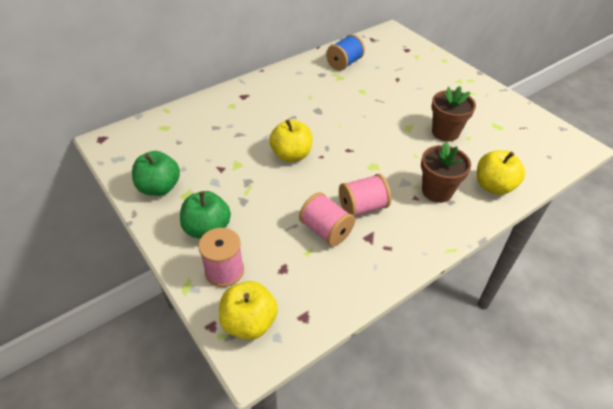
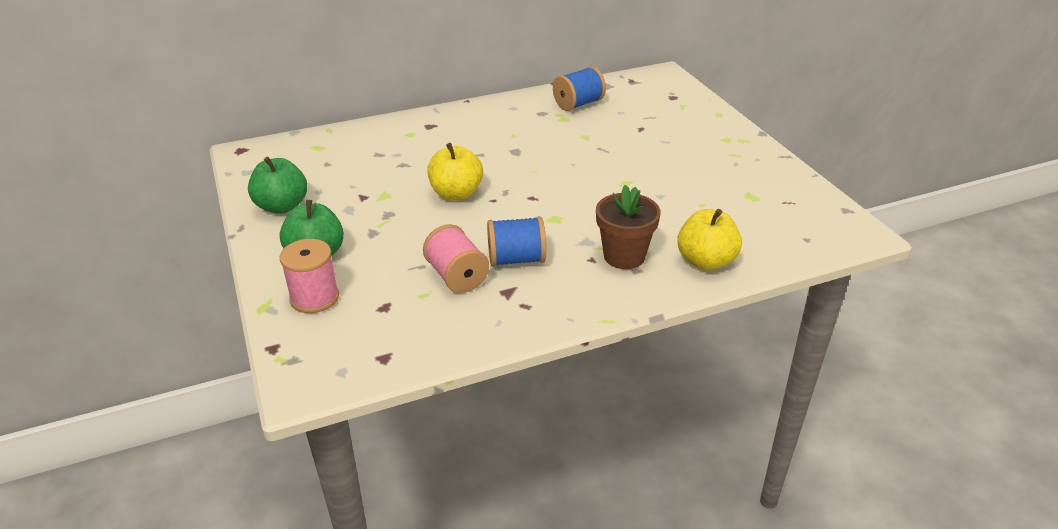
camera: 15 degrees right, 10 degrees down
(249, 322) = (317, 352): yellow apple -> none
(362, 207) = (516, 259): pink spool -> blue spool
(445, 132) = (673, 194): brown flower pot -> none

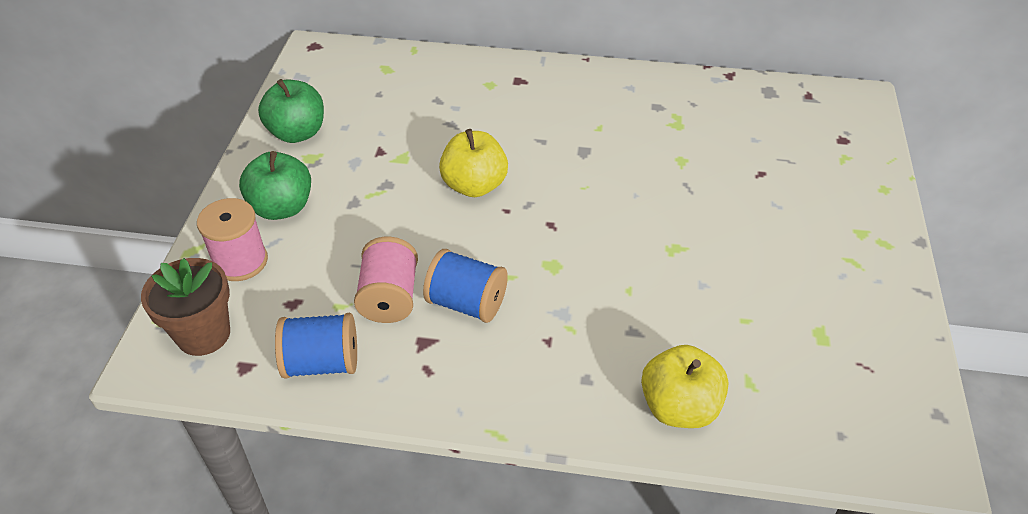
camera: 30 degrees right, 10 degrees up
(578, 104) = (712, 109): blue spool -> blue spool (322, 363)
(624, 256) = (587, 354): brown flower pot -> brown flower pot (203, 334)

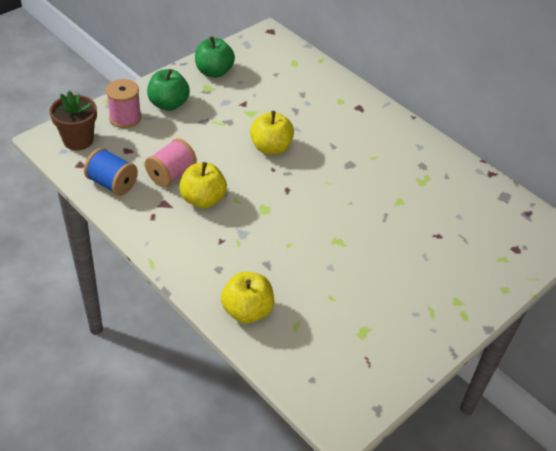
camera: 35 degrees right, 0 degrees up
(466, 303) = (203, 199): blue spool -> yellow apple

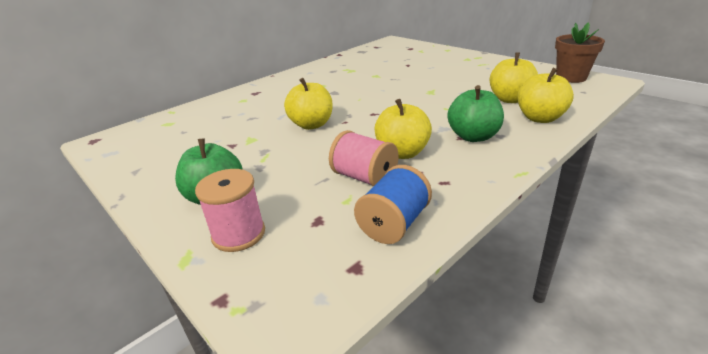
camera: 85 degrees left, 15 degrees down
(78, 140) = (291, 282): brown flower pot -> brown flower pot (571, 77)
(214, 72) = (157, 169): green apple -> green apple (473, 136)
(301, 302) = (510, 99): none -> yellow apple

